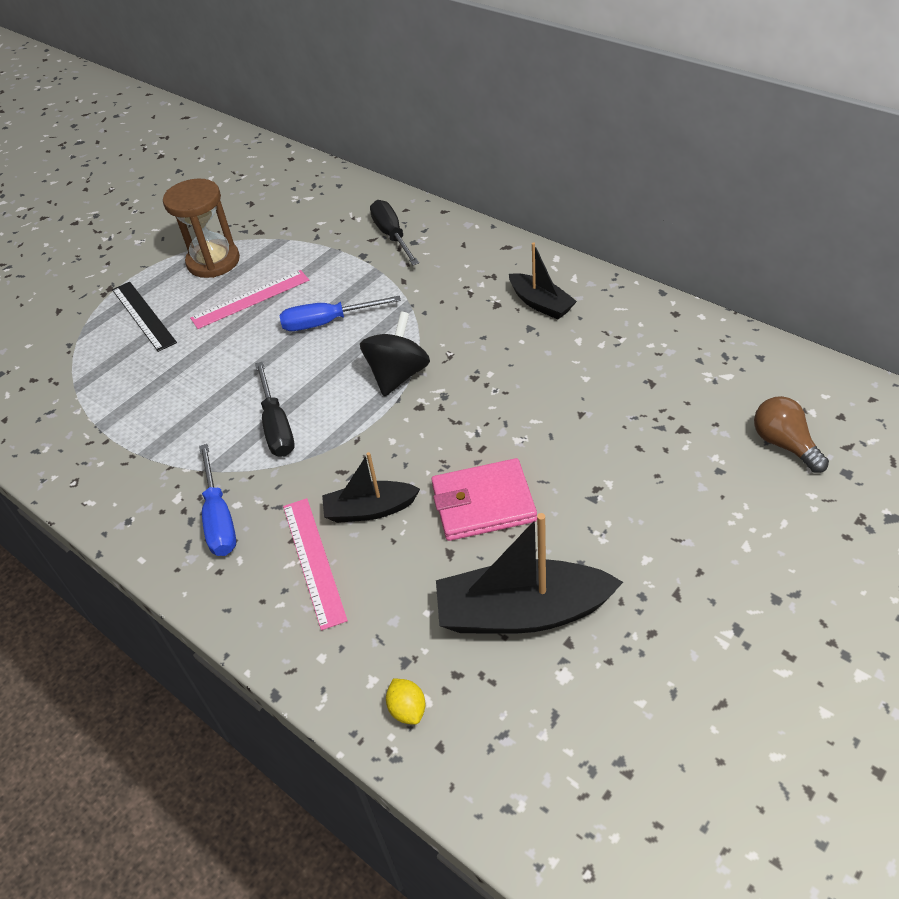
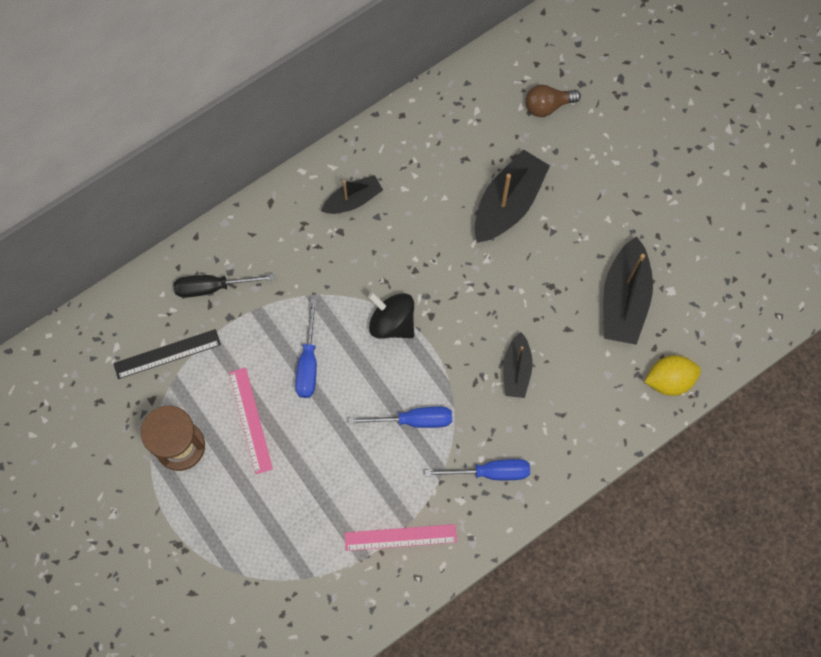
camera: 80 degrees left, 25 degrees up
(143, 315) = (234, 515): black ruler -> black ruler (167, 354)
(277, 426) = (413, 420): black screwdriver -> blue screwdriver
(313, 561) = (547, 414): pink ruler -> pink ruler (400, 537)
(407, 709) = (669, 380): yellow lemon -> yellow lemon, size x1.80
(483, 503) = (535, 298): pink wallet -> none
(610, 440) = (508, 204): none -> black boat

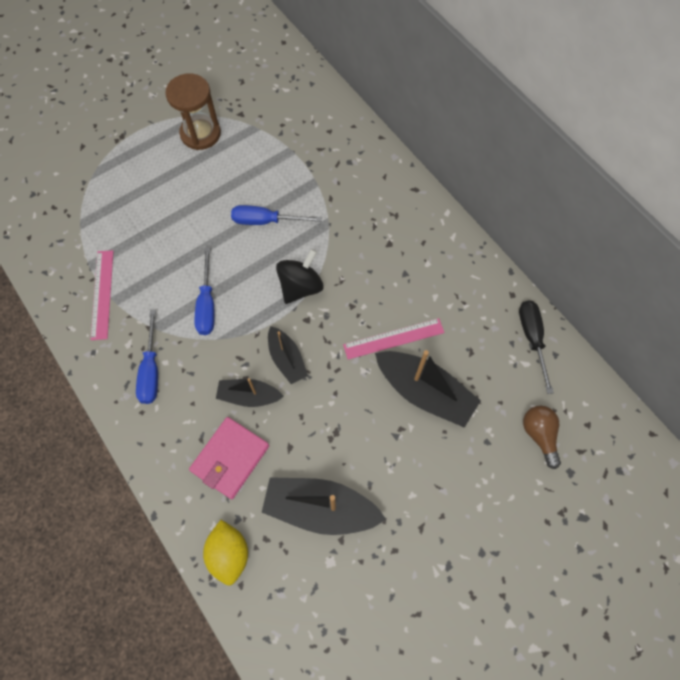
camera: 90 degrees right, 5 degrees down
(167, 354) = (278, 122): black ruler -> none
(213, 287) = (335, 150): black screwdriver -> black screwdriver (532, 338)
(250, 420) = (218, 180): pink ruler -> pink ruler (393, 338)
(353, 200) = (420, 253): black boat -> black boat (287, 359)
(580, 385) = (230, 458): none -> pink wallet

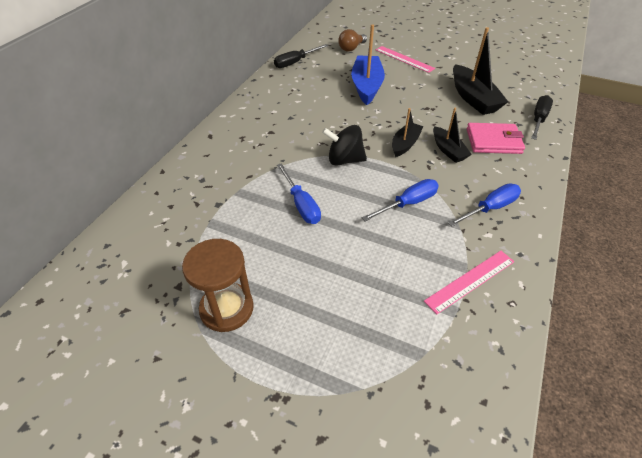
camera: 120 degrees left, 20 degrees down
(229, 553) = (538, 119): yellow lemon -> black screwdriver
(393, 338) = (343, 107): pink ruler -> pink ruler (404, 59)
(424, 392) = (366, 86): black boat -> blue boat

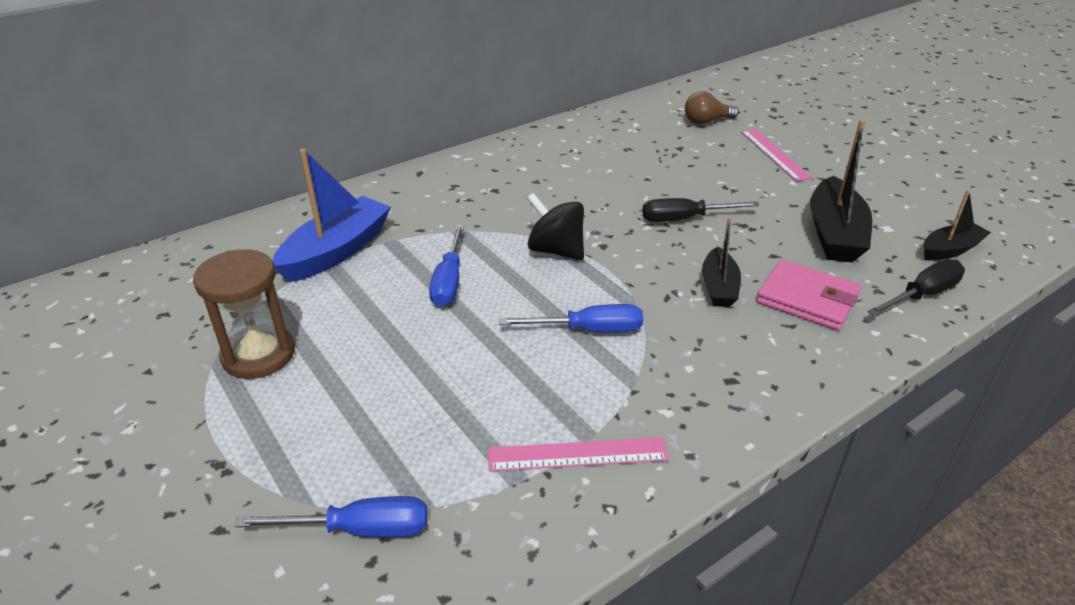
camera: 30 degrees right, 10 degrees down
(295, 62) = (608, 120): black screwdriver -> black screwdriver (685, 219)
(366, 86) = (679, 173): blue boat -> blue boat (336, 251)
(405, 144) = (660, 259): black boat -> black boat (950, 250)
(490, 208) = (705, 381): blue screwdriver -> blue screwdriver (359, 529)

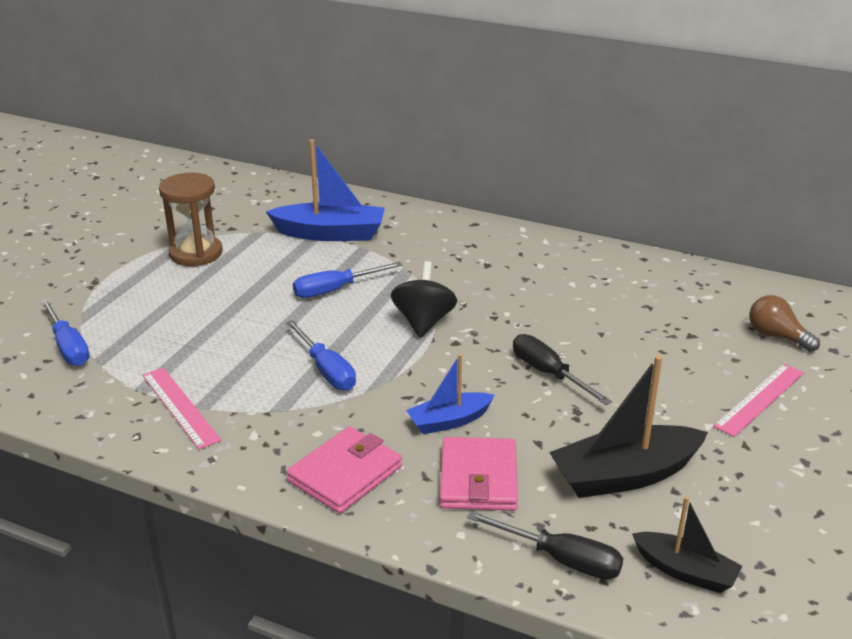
camera: 60 degrees right, 5 degrees down
(719, 287) = (449, 421): black boat -> blue boat
(764, 369) = (345, 474): none -> pink wallet

